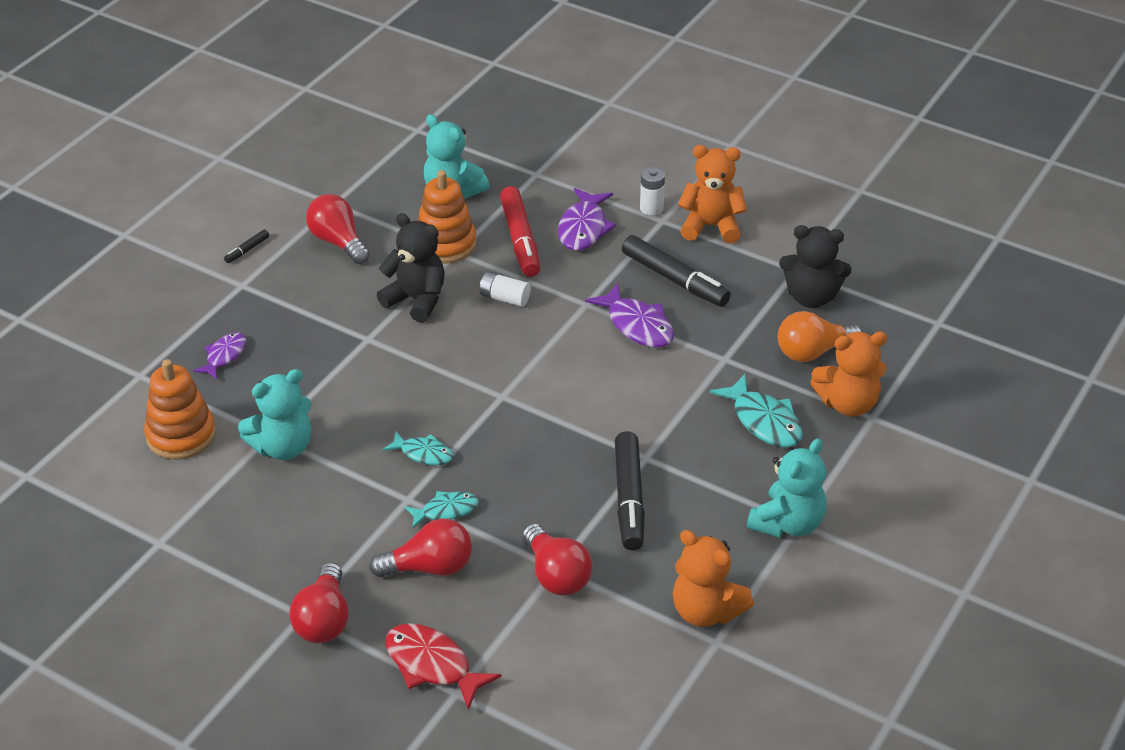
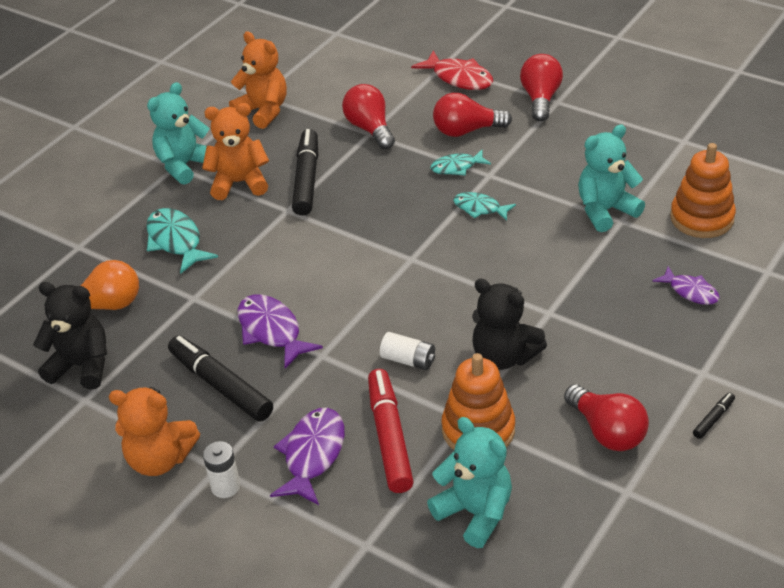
camera: 175 degrees left, 0 degrees up
(224, 356) = (690, 291): purple fish -> purple fish turned 75 degrees counterclockwise
(848, 403) = (94, 258): orange teddy bear -> orange teddy bear (239, 183)

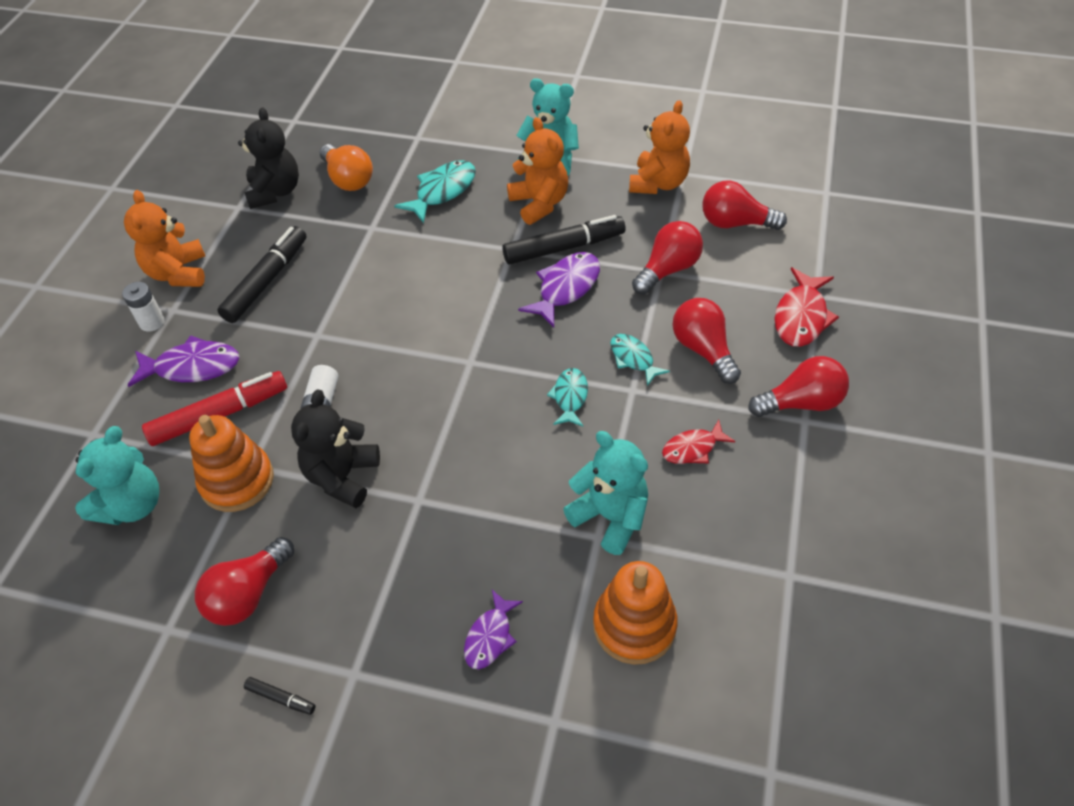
camera: 70 degrees right, 10 degrees up
(271, 331) = (340, 291): purple fish -> purple fish (566, 288)
(340, 83) = (735, 223): none -> red light bulb
(559, 157) = (693, 448): none -> red fish

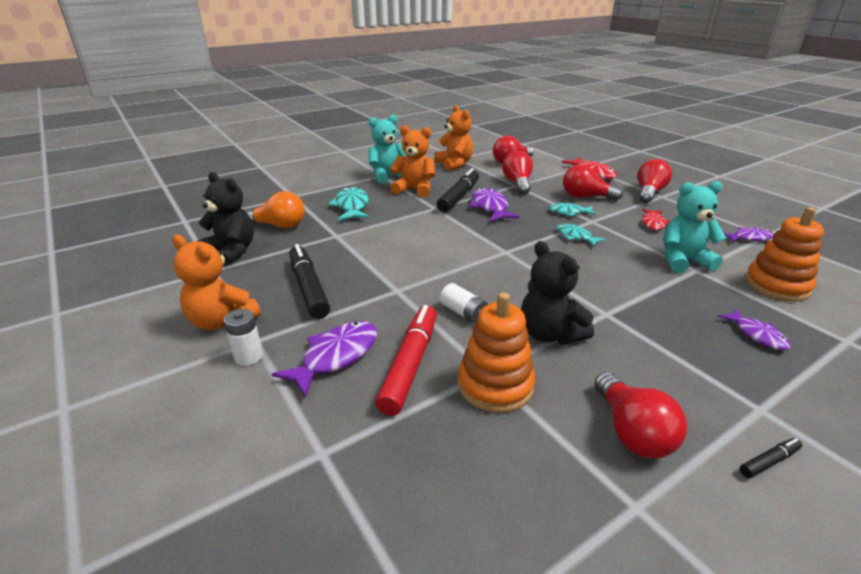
camera: 50 degrees left, 20 degrees down
(132, 505) = (449, 463): turquoise teddy bear -> none
(758, 560) = (749, 238): none -> purple fish

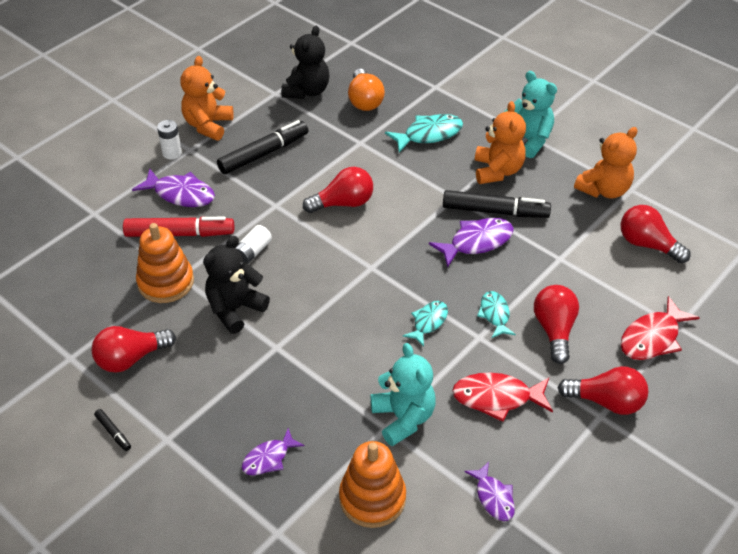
camera: 75 degrees right, 15 degrees up
(517, 183) = (566, 259): red light bulb -> red light bulb (343, 203)
(653, 223) = (497, 398): red fish -> red fish, size x1.58

